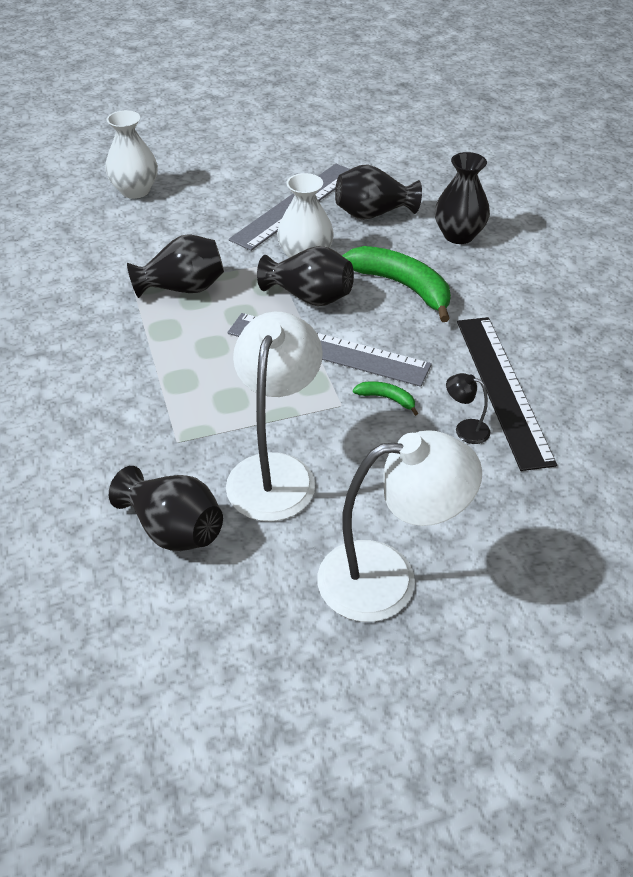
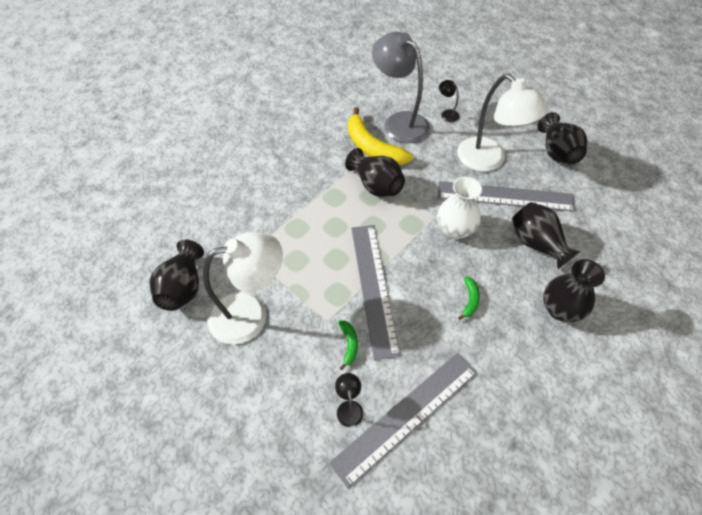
camera: 60 degrees right, 10 degrees up
(105, 230) = (399, 122): none -> grey lamp
(121, 267) = (372, 147): none -> yellow banana
(135, 191) = (447, 114): white vase -> black lamp
(309, 297) = (417, 252): black vase -> black vase (556, 152)
(388, 578) = (195, 418): white lamp -> white lamp (488, 161)
(402, 286) = (470, 300): green banana -> green banana, size x0.45
(503, 388) = (406, 416): black ruler -> grey ruler

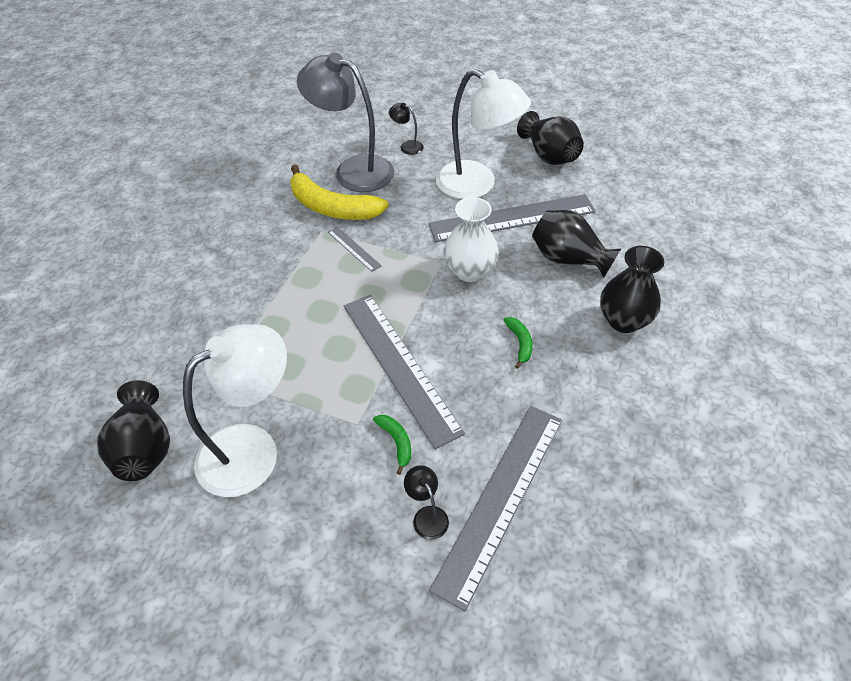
camera: 20 degrees left, 5 degrees down
(375, 185) = (354, 249): black vase -> grey ruler

